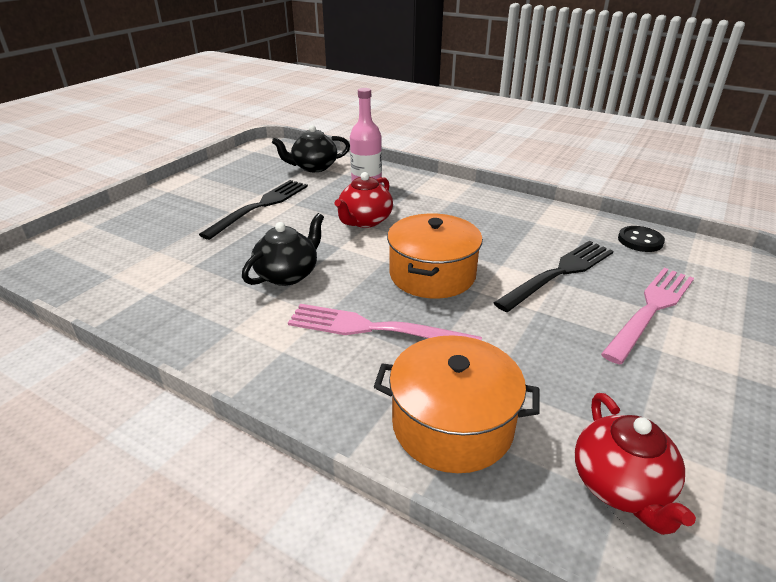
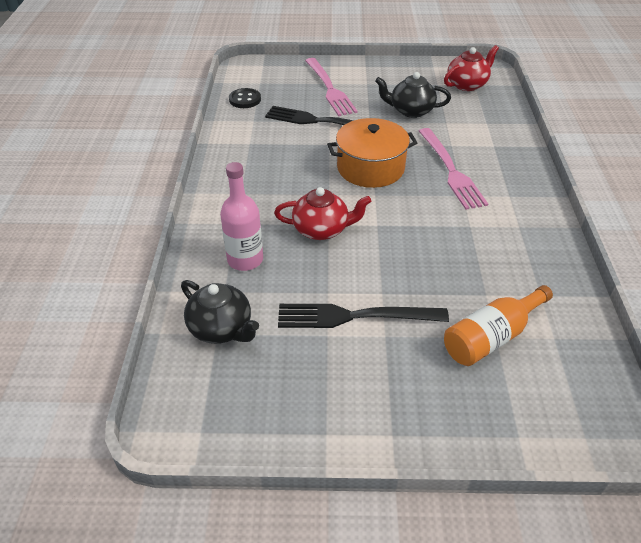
camera: 120 degrees left, 10 degrees up
(160, 249) = (491, 337): none -> orange bottle
(288, 274) = (440, 233): black teapot -> black teapot (410, 111)
(452, 424) = (486, 126): orange pot -> none
(651, 309) = (330, 89): pink fork -> pink fork turned 120 degrees counterclockwise

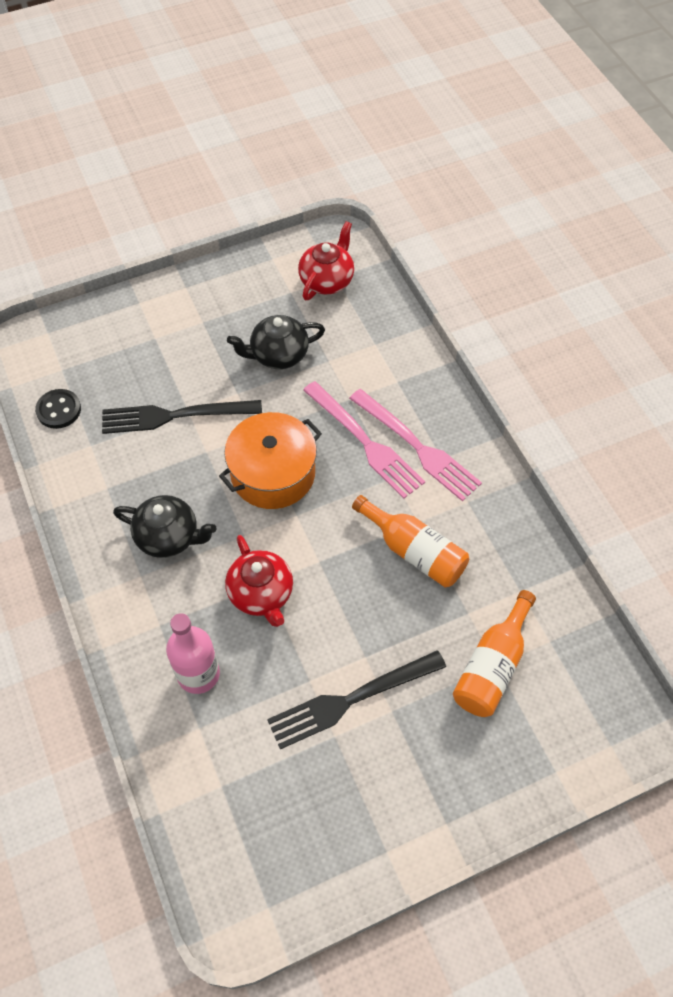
camera: 25 degrees left, 15 degrees up
(221, 328) = (222, 777): black teapot -> black teapot (168, 536)
(321, 229) = (261, 593): red teapot -> red teapot turned 90 degrees clockwise
(330, 89) = (160, 349): pink fork -> pink fork (418, 448)
(458, 242) = (414, 551): none -> orange bottle

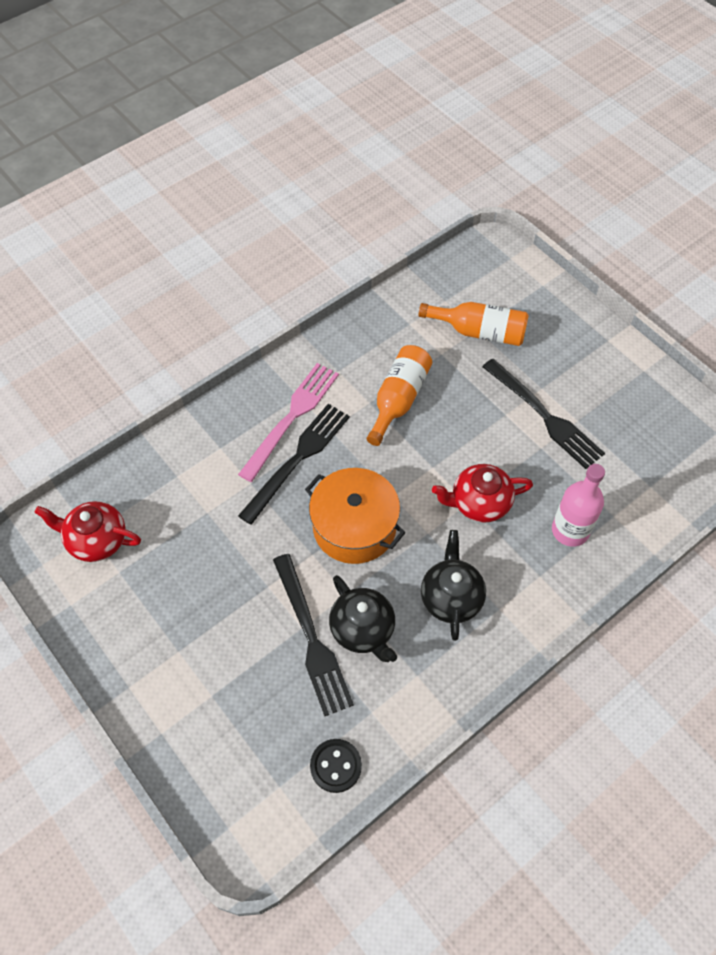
camera: 105 degrees left, 0 degrees up
(261, 593) = (479, 503): red teapot -> red teapot turned 150 degrees counterclockwise
(278, 355) = (209, 561): black teapot -> black teapot (363, 629)
(366, 443) = (298, 458): pink fork -> black fork

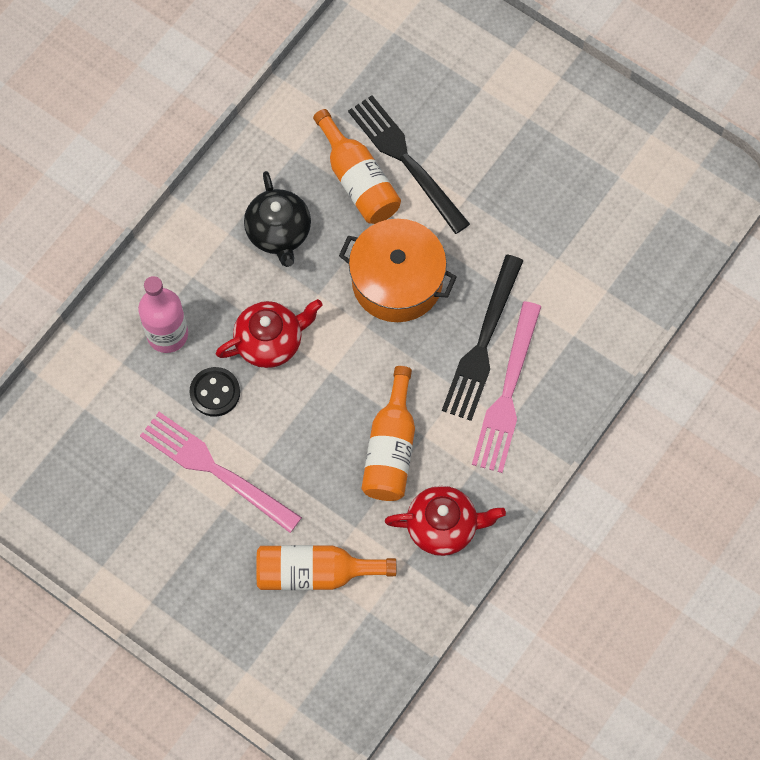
camera: 165 degrees right, 10 degrees up
(96, 540) = (658, 201): red teapot -> red teapot (443, 526)
(335, 766) = (349, 59): black button -> black button (215, 392)
(363, 629) = (358, 180): black teapot -> orange bottle
(545, 417) = (213, 469): black fork -> pink fork

